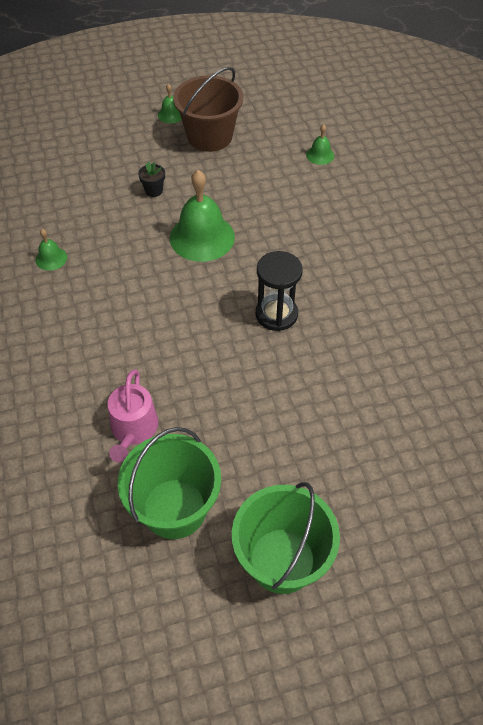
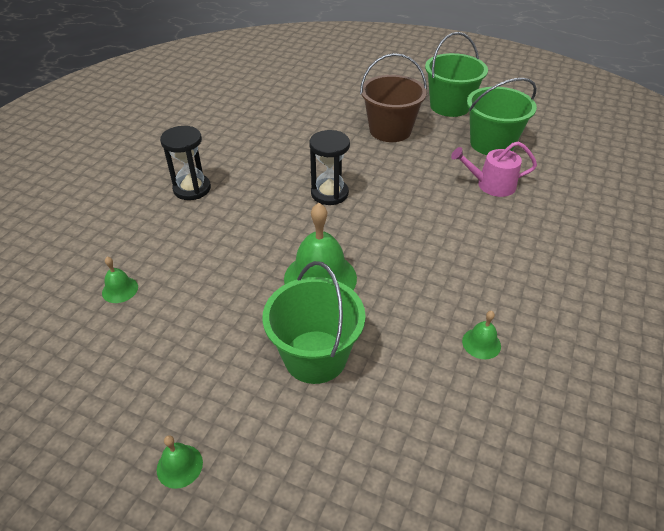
camera: 140 degrees left, 10 degrees down
(133, 429) = (491, 185): pink watering can -> pink watering can turned 135 degrees counterclockwise
(154, 191) = (315, 356): black flower pot -> green bucket
(210, 136) = (181, 390): brown bucket -> brown bucket (390, 130)
(391, 245) = (192, 189): none -> black hourglass

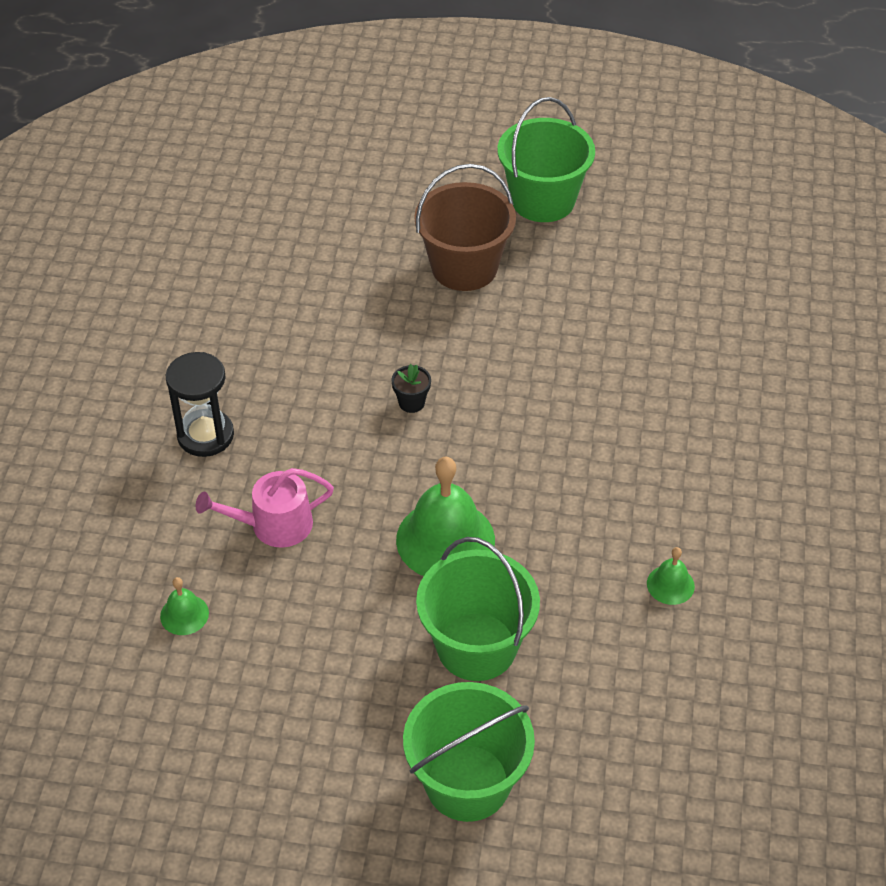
camera: 15 degrees left, 5 degrees up
(179, 466) = (369, 806): green bell -> none
(329, 193) = (411, 403): black hourglass -> black flower pot
(491, 185) = (636, 342): pink watering can -> pink watering can (273, 525)
(492, 144) = (622, 265): green bucket -> green bucket (467, 782)

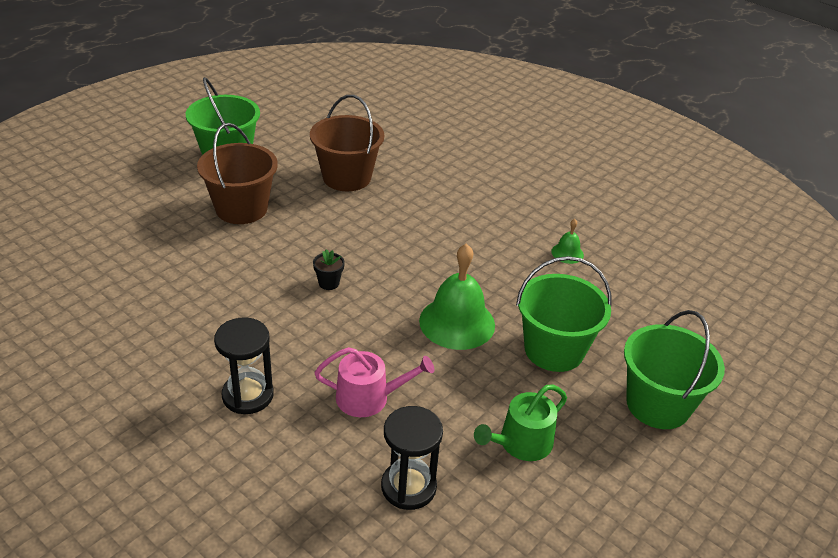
camera: 60 degrees left, 10 degrees down
(184, 614) = (408, 487): green bell -> black hourglass
(273, 525) = (369, 398): pink watering can -> pink watering can turned 105 degrees counterclockwise
(308, 678) = (521, 443): none -> green watering can
(609, 314) = (346, 177): none -> brown bucket

